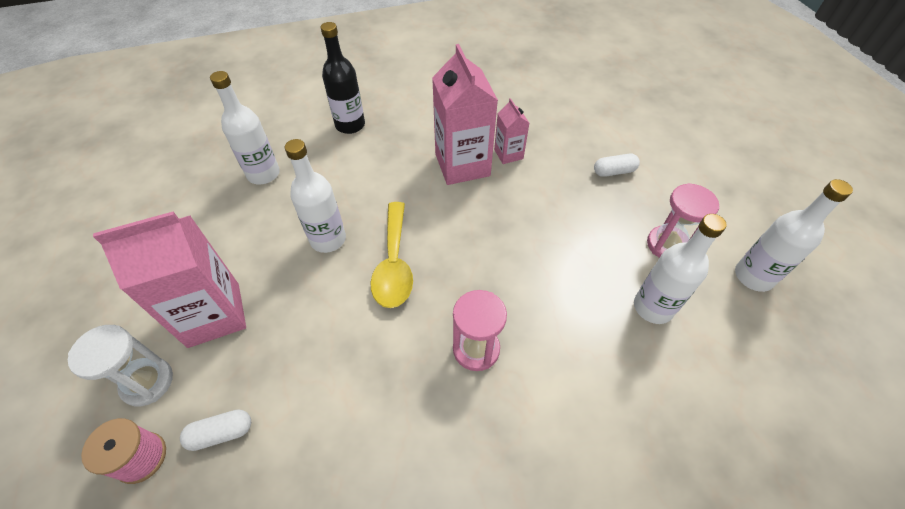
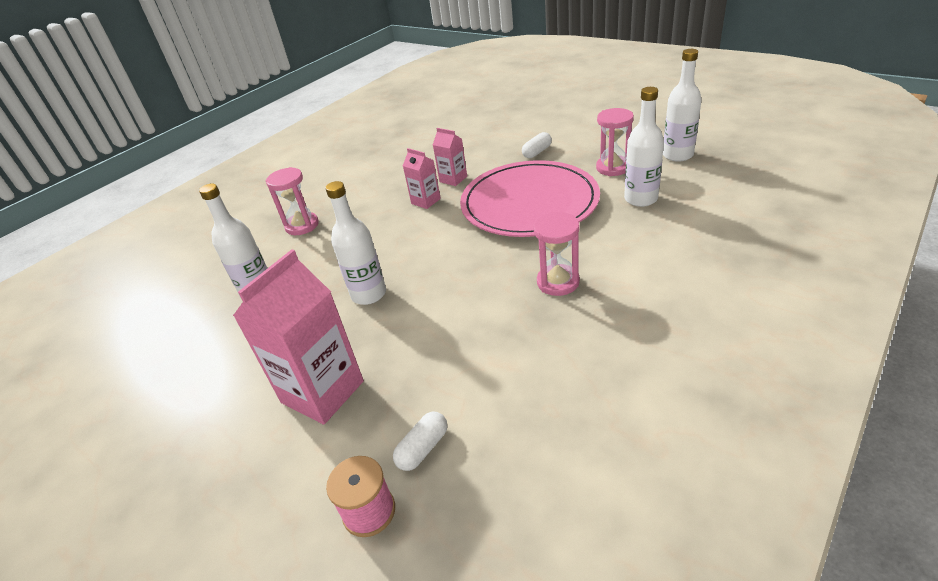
camera: 30 degrees left, 15 degrees down
(147, 382) = (313, 468): white hourglass -> none
(350, 125) = (302, 226): black bottle -> pink hourglass
(394, 263) = (441, 276): yellow spoon -> none
(462, 165) = (426, 201): pink carton -> pink carton, size x0.51
(544, 232) = (529, 203): none -> pink plate

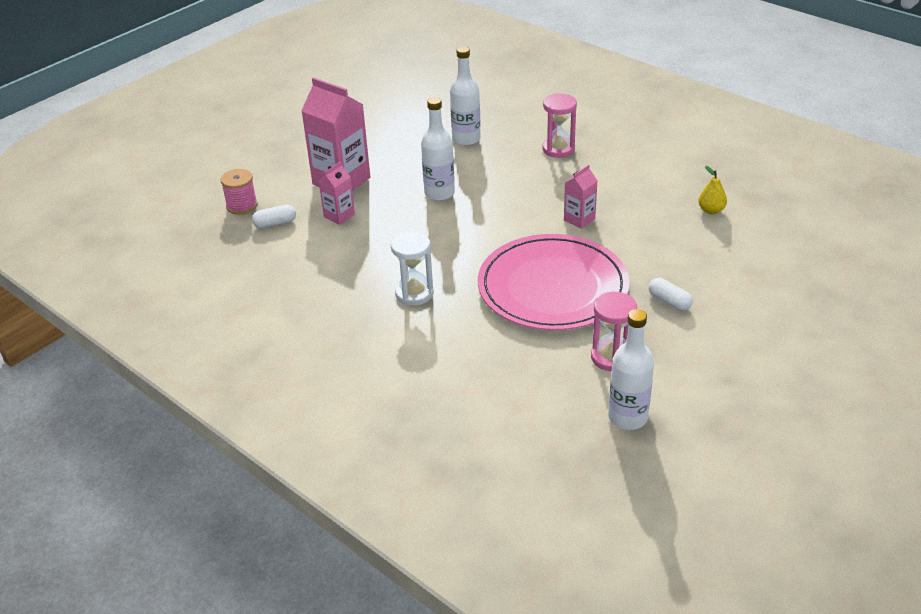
camera: 90 degrees right, 0 degrees up
(417, 146) = (711, 210): none -> yellow pear
(423, 448) = (275, 223): white capsule -> white capsule turned 60 degrees counterclockwise
(453, 179) = (620, 237): pink carton -> pink carton (339, 216)
(558, 282) = (414, 293): pink hourglass -> white hourglass
(641, 199) = (533, 367): white bottle -> none

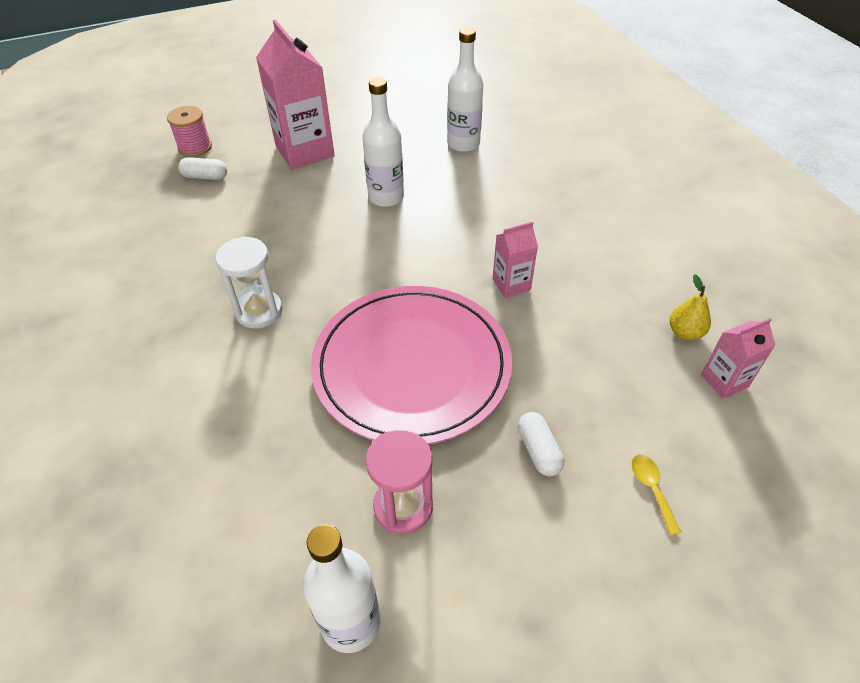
camera: 25 degrees right, 10 degrees up
(339, 216) = (269, 189): pink carton -> pink carton (724, 381)
(558, 149) = (553, 186): pink hourglass -> none
(747, 296) = (652, 489): none -> yellow spoon

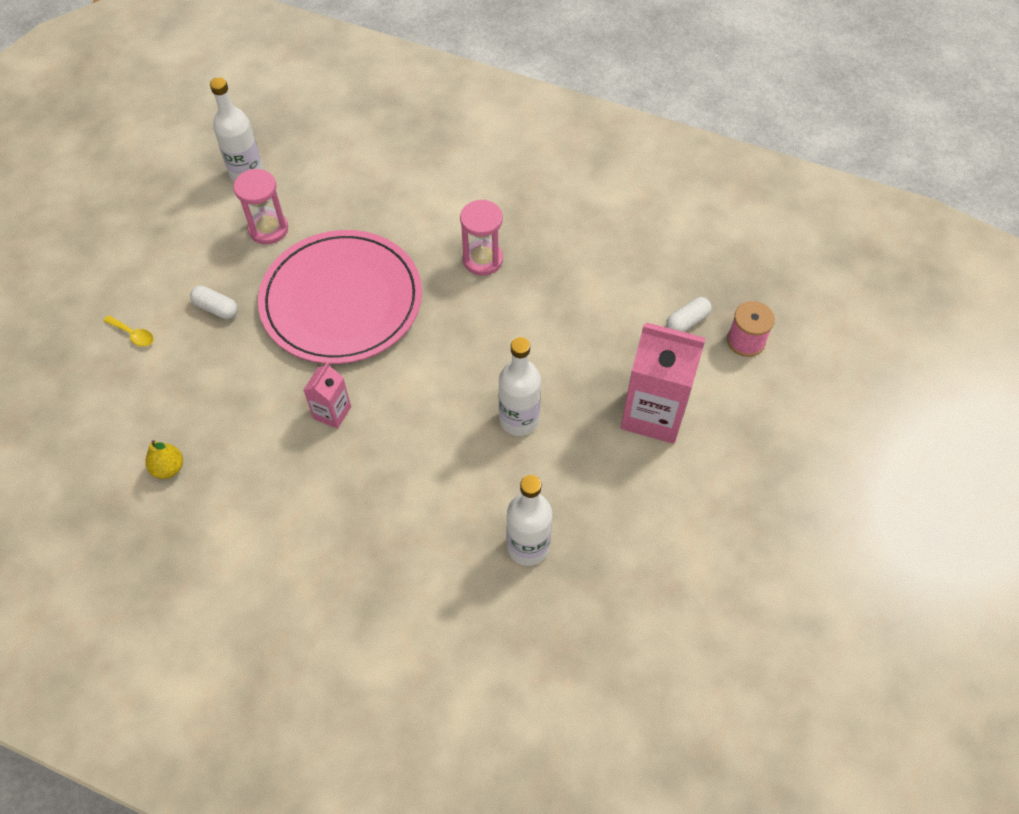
camera: 135 degrees right, 10 degrees up
(259, 311) = (482, 260): white hourglass -> pink hourglass
(724, 381) = (119, 445): pink carton -> none

